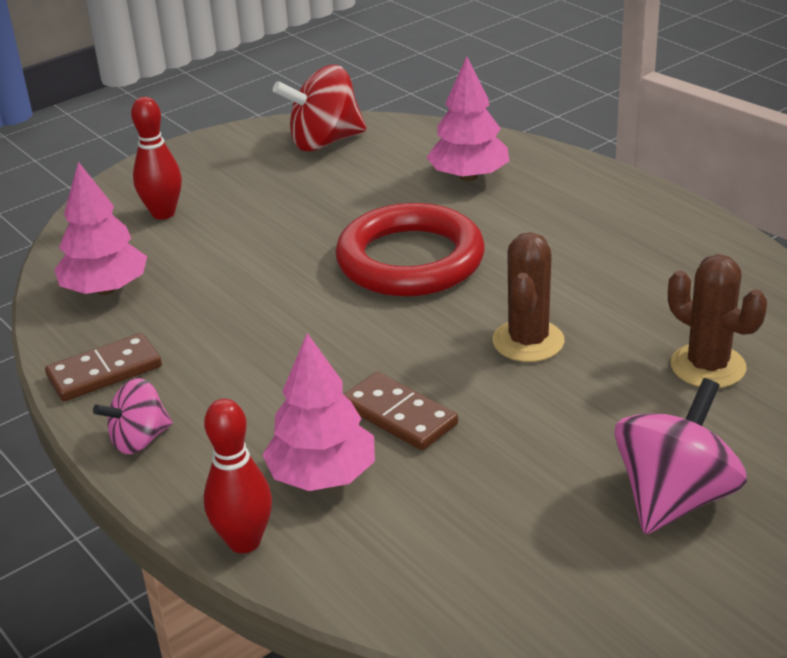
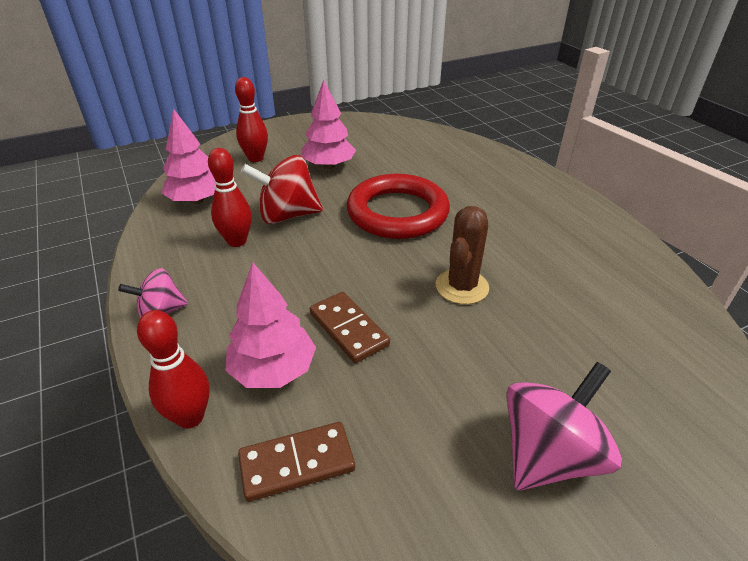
camera: 10 degrees right, 5 degrees up
(104, 372) = (166, 256): brown domino -> brown domino (297, 463)
(197, 335) = (237, 241): none -> red bowling pin
(324, 142) = (370, 130): red spinning top -> red spinning top (287, 215)
(468, 176) = (453, 164): pink tree -> pink tree (328, 166)
(708, 366) = (597, 333): brown cactus -> none

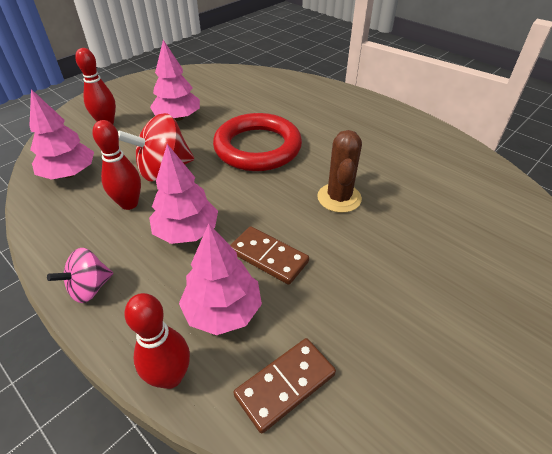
camera: 20 degrees left, 5 degrees up
(278, 282) = (186, 232): none -> pink tree
(549, 455) = (465, 312): pink spinning top -> none

